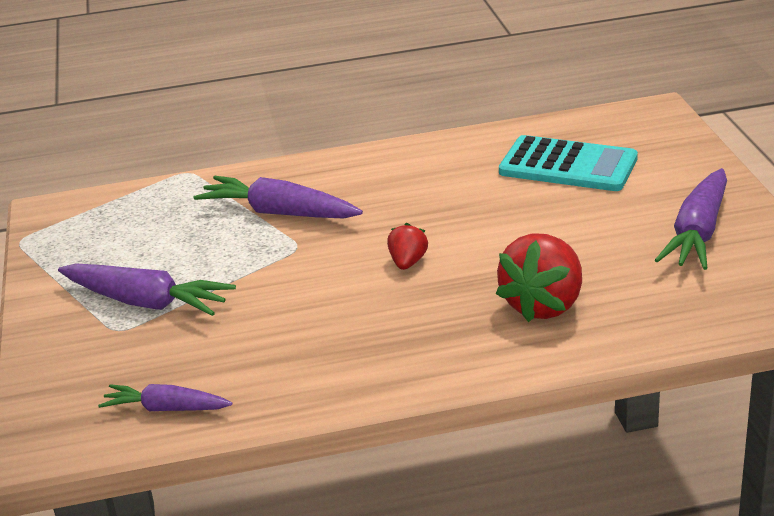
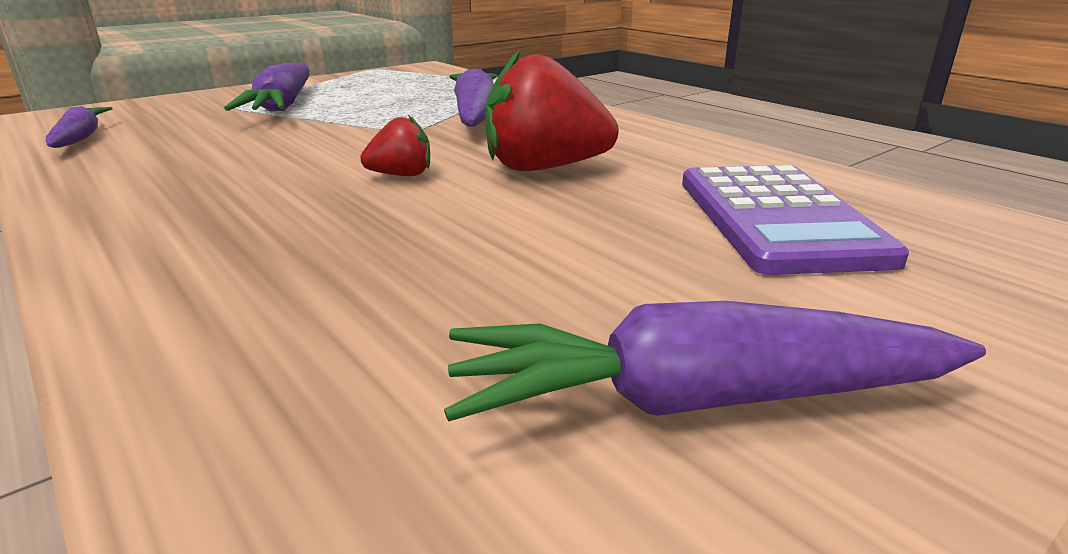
camera: 60 degrees right, 5 degrees down
(544, 305) = (306, 276): red strawberry -> red strawberry (544, 168)
(568, 166) = (777, 219): turquoise calculator -> purple calculator

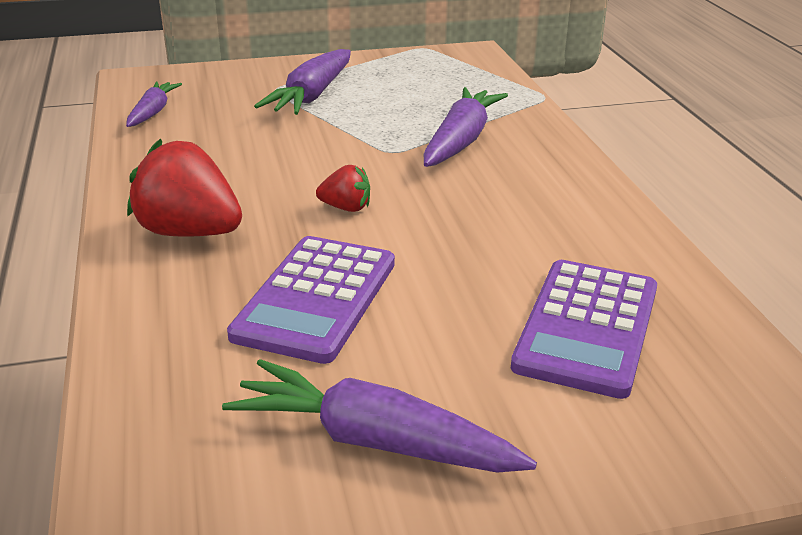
camera: 25 degrees right, 5 degrees up
(443, 259) = (316, 299): none -> purple calculator
(544, 168) = (459, 225): red strawberry -> red strawberry (189, 232)

